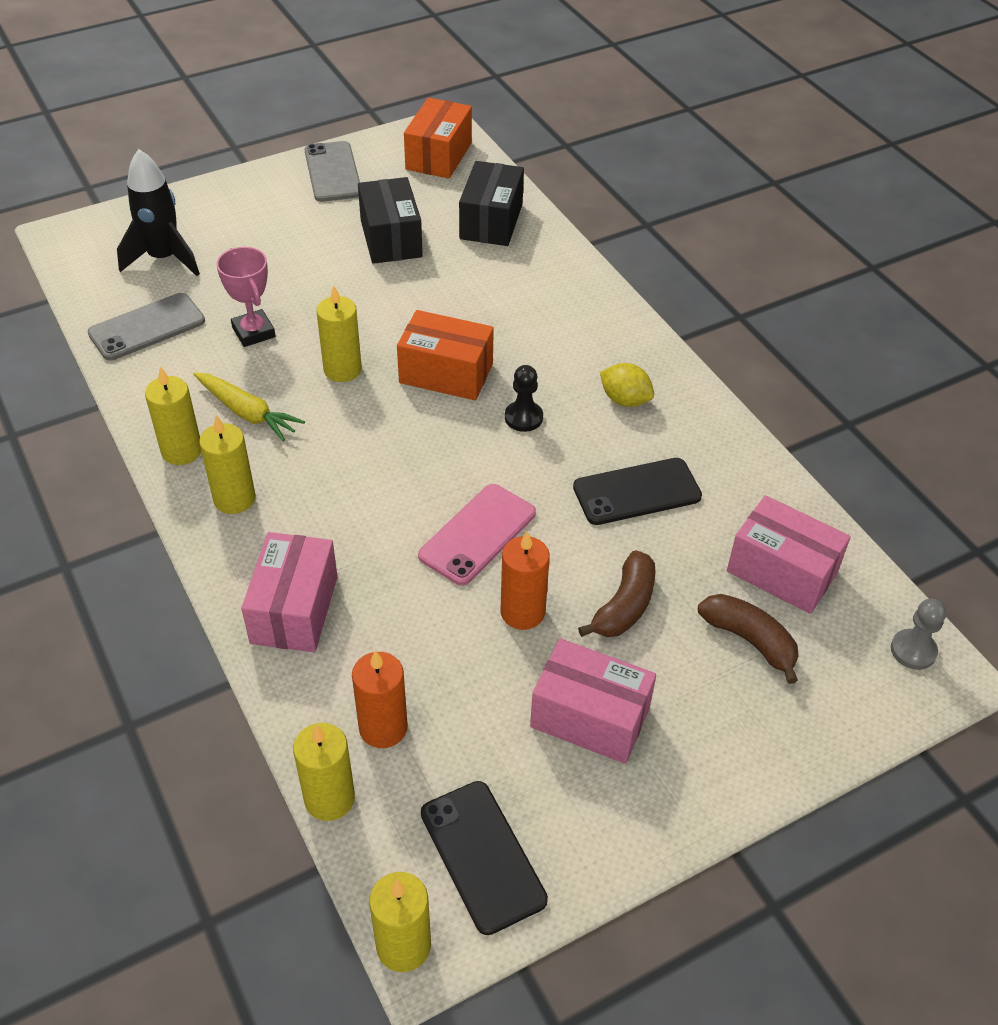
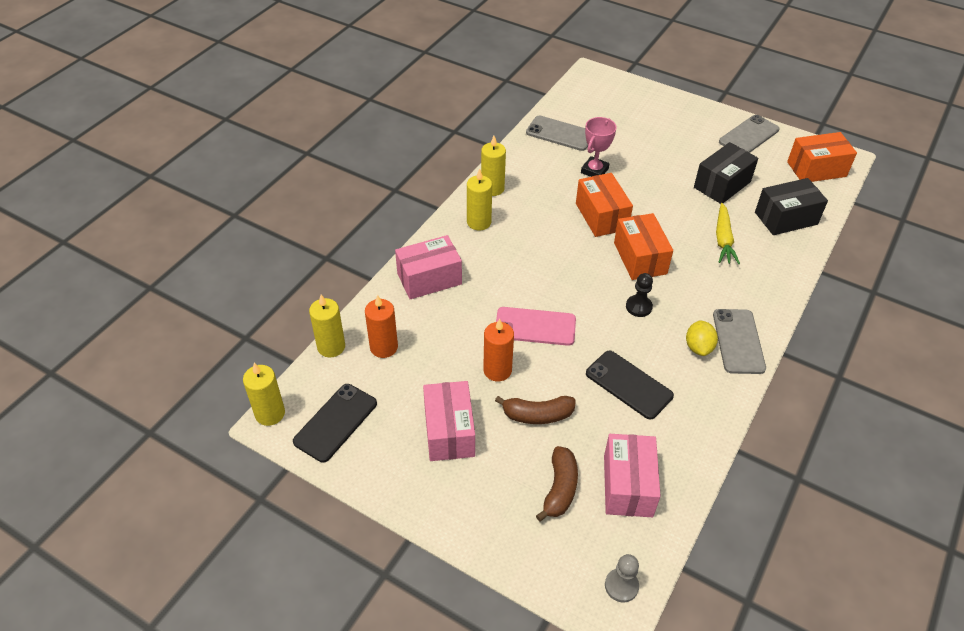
camera: 60 degrees right, 0 degrees up
(164, 258) = (612, 113): black rocket -> none
(247, 412) = (538, 197): yellow carrot -> yellow carrot (723, 239)
(342, 369) = (601, 216): yellow candle -> orange box
(640, 363) = (738, 341): none -> grey phone

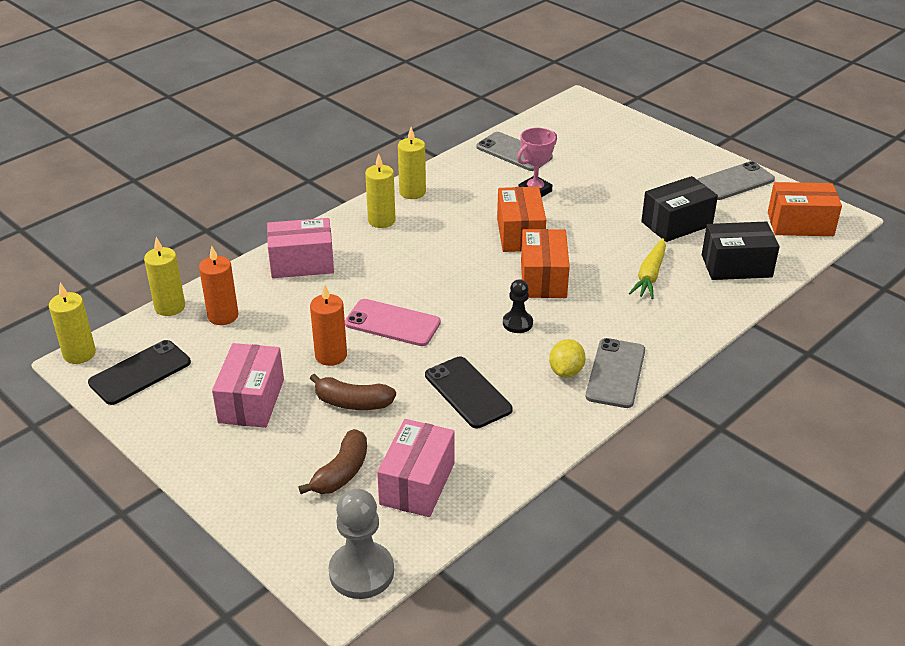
camera: 15 degrees right, 10 degrees down
(621, 586) = (361, 572): grey pawn -> grey pawn, size x1.70

